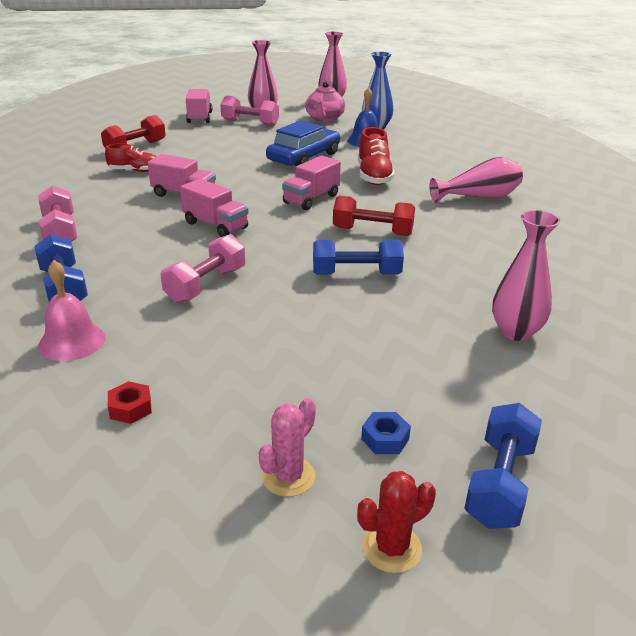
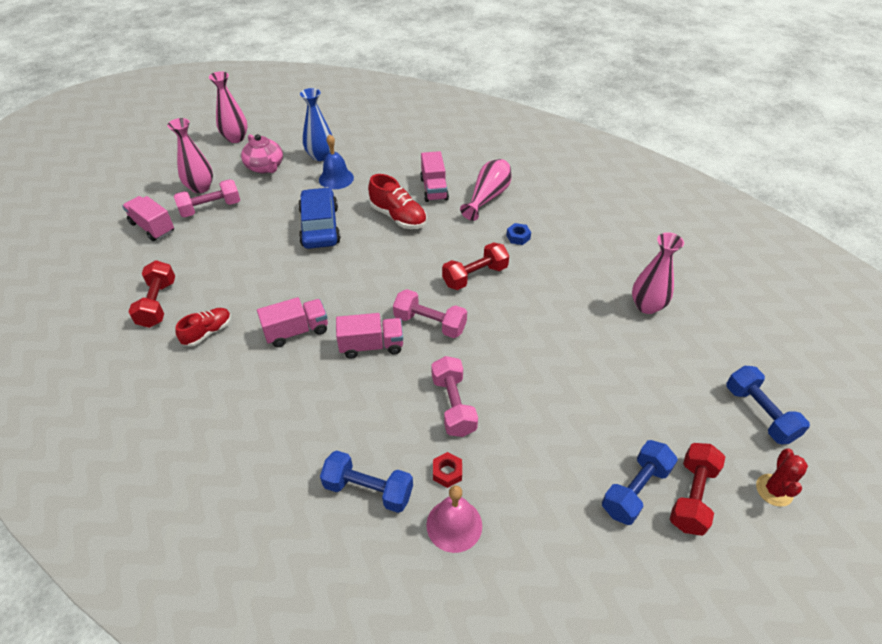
camera: 45 degrees left, 15 degrees up
(60, 232) = (267, 444): pink dumbbell -> pink dumbbell (430, 323)
(130, 408) = (566, 534): red nut -> red nut (447, 472)
(288, 477) = (692, 496): pink cactus -> red dumbbell
(311, 199) = (393, 270): pink truck -> pink truck (434, 189)
(356, 274) = (520, 323): blue dumbbell -> blue dumbbell (635, 490)
(385, 439) = (693, 432): blue nut -> blue nut (518, 237)

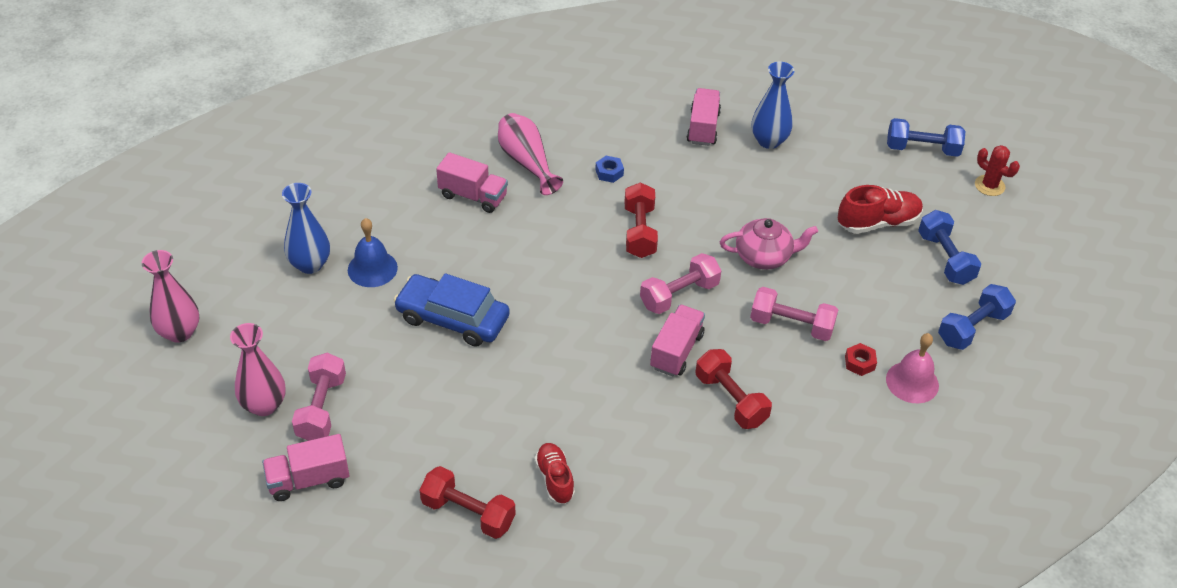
camera: 60 degrees left, 0 degrees up
(265, 167) = (282, 325): pink teapot -> pink teapot (764, 257)
(296, 331) = (611, 402): pink truck -> pink truck (703, 128)
(368, 490) = (845, 423): blue dumbbell -> blue dumbbell (972, 328)
(398, 217) = (496, 246): red shoe -> red shoe (878, 223)
(647, 306) = (769, 141): pink vase -> blue vase
(692, 496) = (968, 231): red dumbbell -> red dumbbell (730, 400)

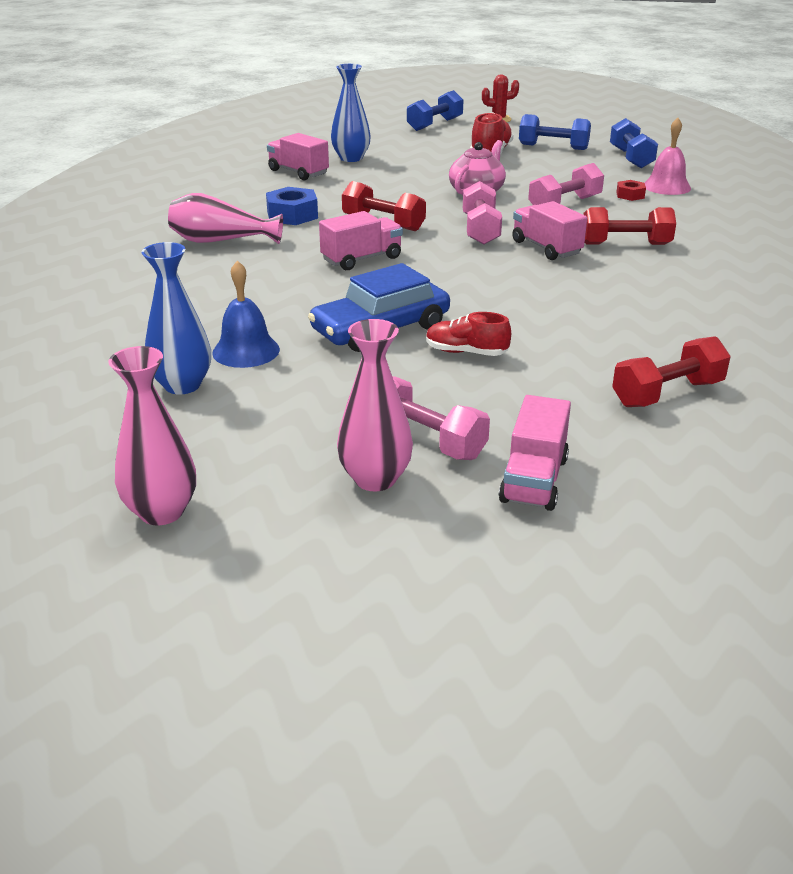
camera: 55 degrees left, 15 degrees down
(473, 196) = (224, 275): pink truck -> pink truck (361, 259)
(555, 479) = (656, 338): red shoe -> red shoe (466, 352)
(609, 172) = (292, 215): blue nut -> blue nut, size x1.74

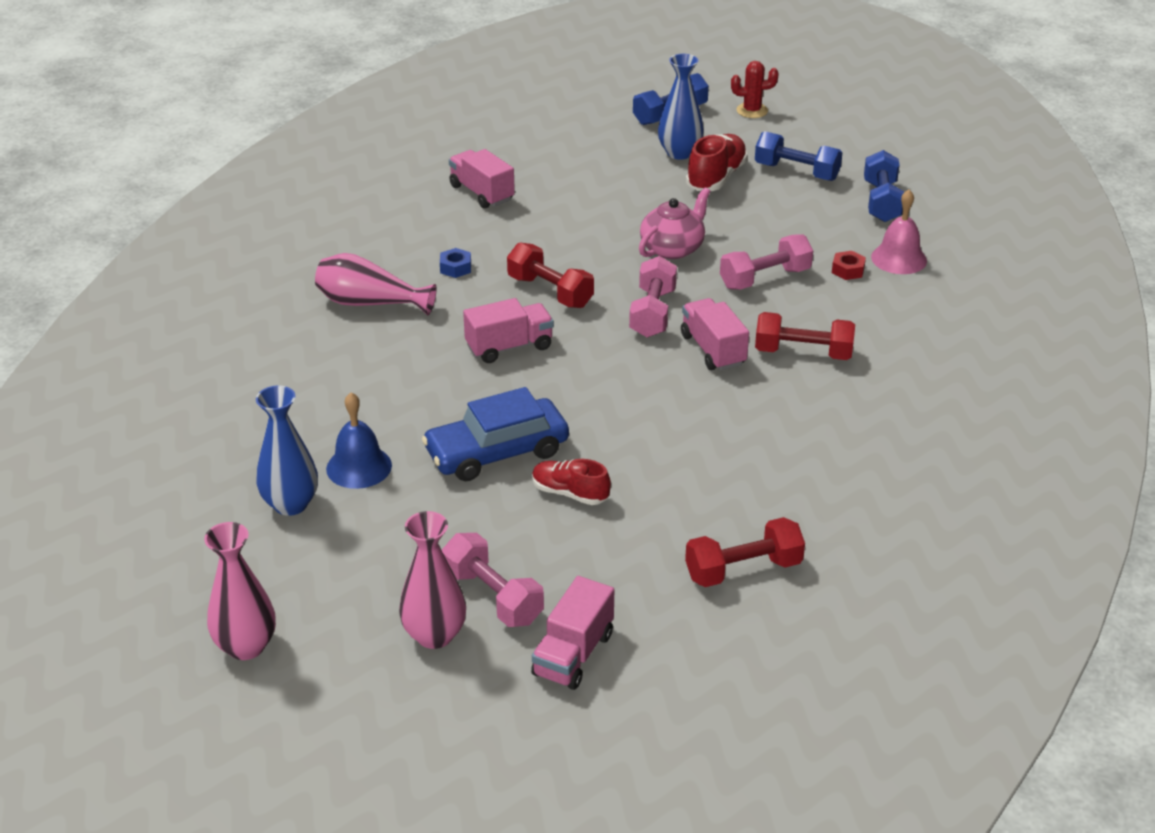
camera: 10 degrees right, 5 degrees up
(292, 215) = (455, 268): blue nut -> blue nut, size x0.58
(351, 158) = (549, 172): blue vase -> blue vase (679, 153)

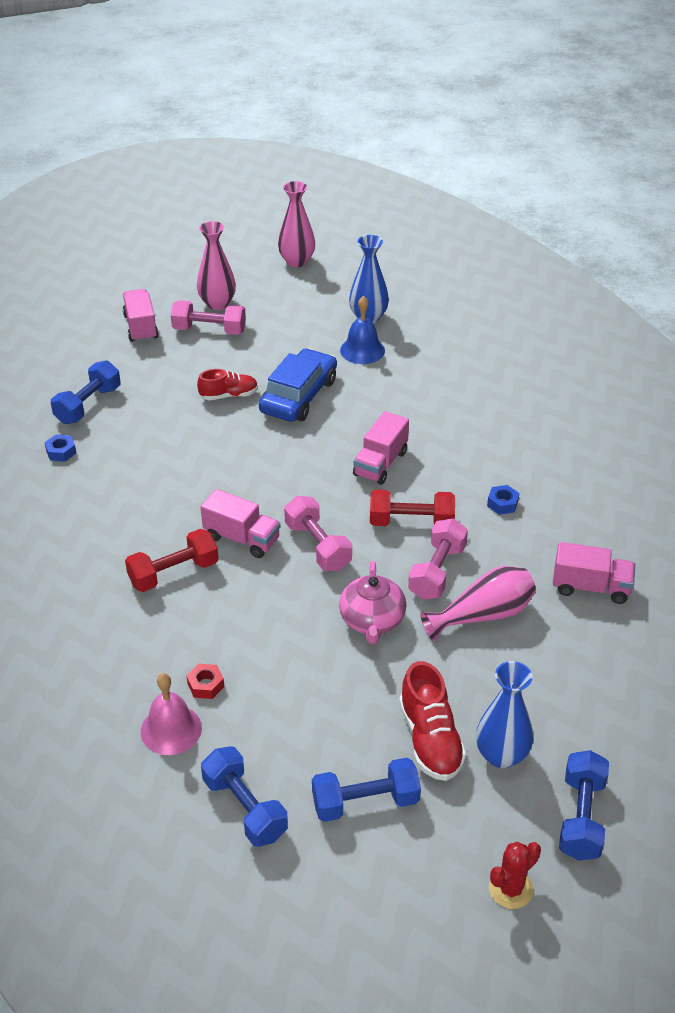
camera: 140 degrees right, 5 degrees up
(369, 303) = (512, 444): pink vase -> pink vase (483, 615)
(743, 570) = (88, 405): red dumbbell -> blue dumbbell
(765, 278) = (267, 632): pink dumbbell -> pink dumbbell (437, 571)
(822, 525) = (61, 452): none -> blue nut

